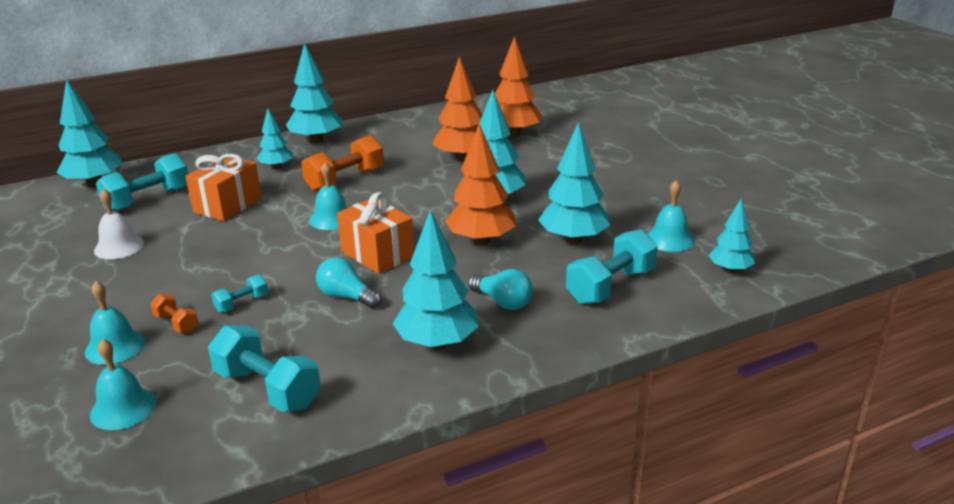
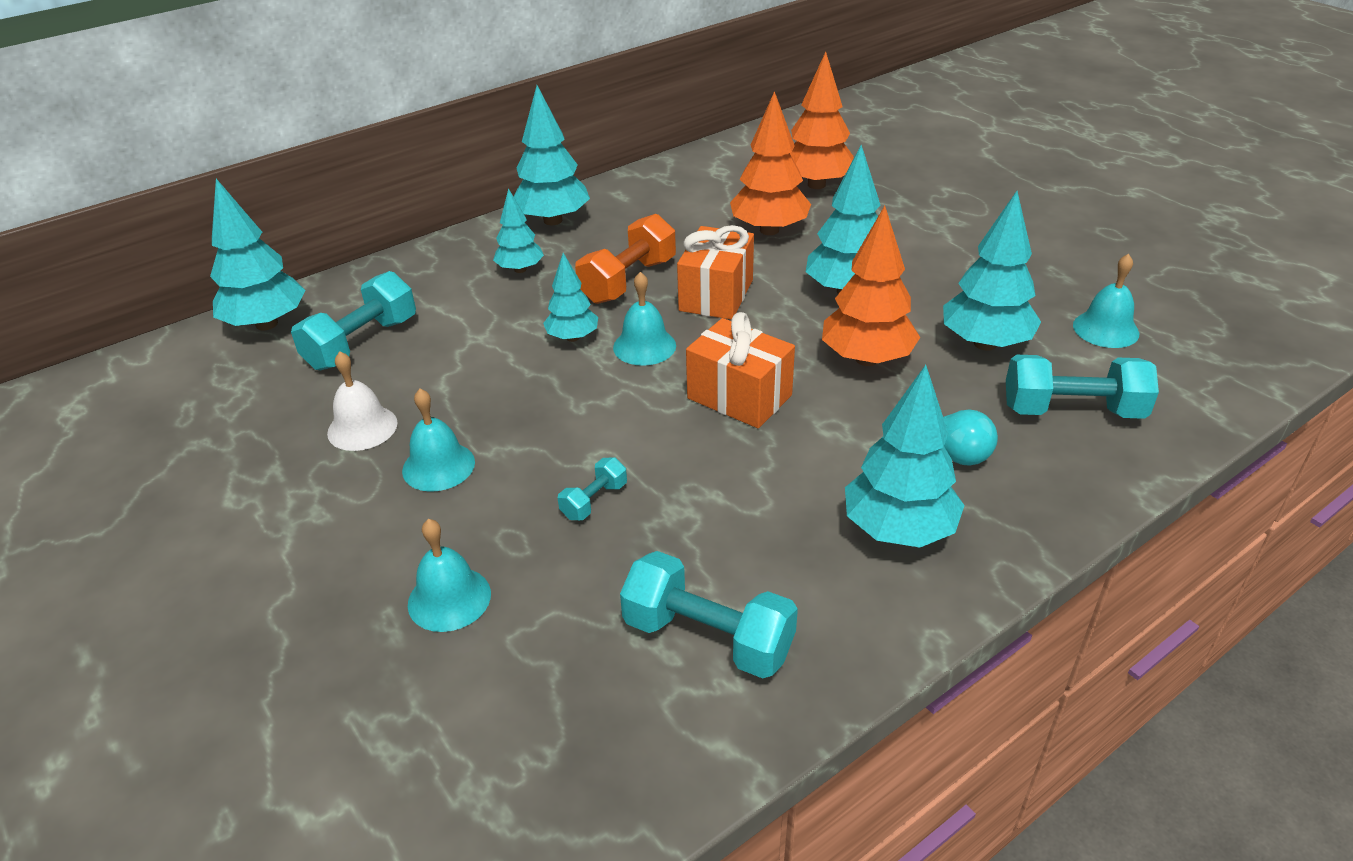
camera: 10 degrees left, 10 degrees up
(123, 408) = (519, 702): turquoise bell -> turquoise bell (438, 466)
(176, 323) = (518, 547): orange dumbbell -> none
(228, 205) = (484, 340): orange gift -> orange gift (716, 295)
(346, 297) = (735, 471): turquoise light bulb -> none
(610, 286) = (1072, 411): turquoise dumbbell -> turquoise dumbbell turned 60 degrees clockwise
(730, 270) = (1205, 367): turquoise tree -> turquoise tree (572, 337)

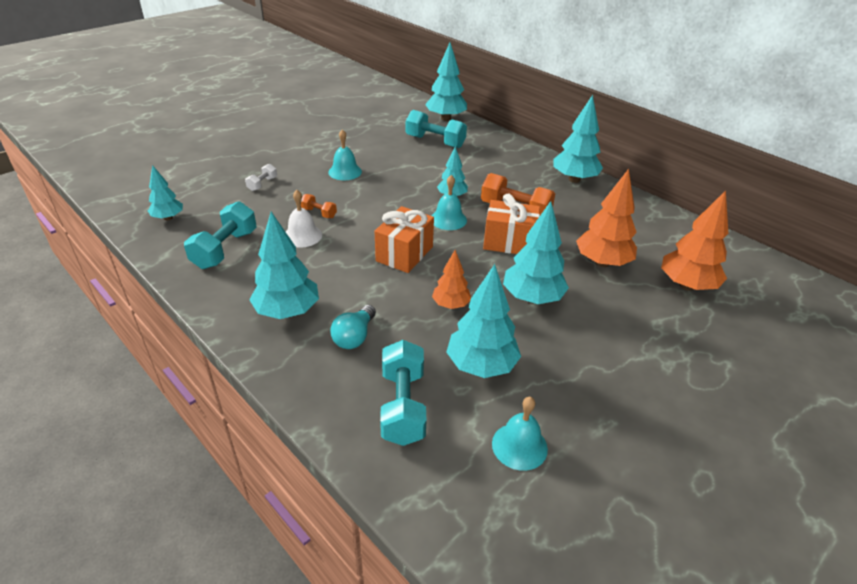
camera: 80 degrees right, 0 degrees up
(362, 428) = (371, 151): white bell -> white bell (302, 236)
(449, 598) = (262, 184): turquoise bell -> white dumbbell
(520, 269) = (515, 174): turquoise tree -> turquoise tree (168, 218)
(594, 501) = (319, 213): turquoise dumbbell -> orange dumbbell
(866, 359) = (451, 305): orange tree -> orange tree, size x0.60

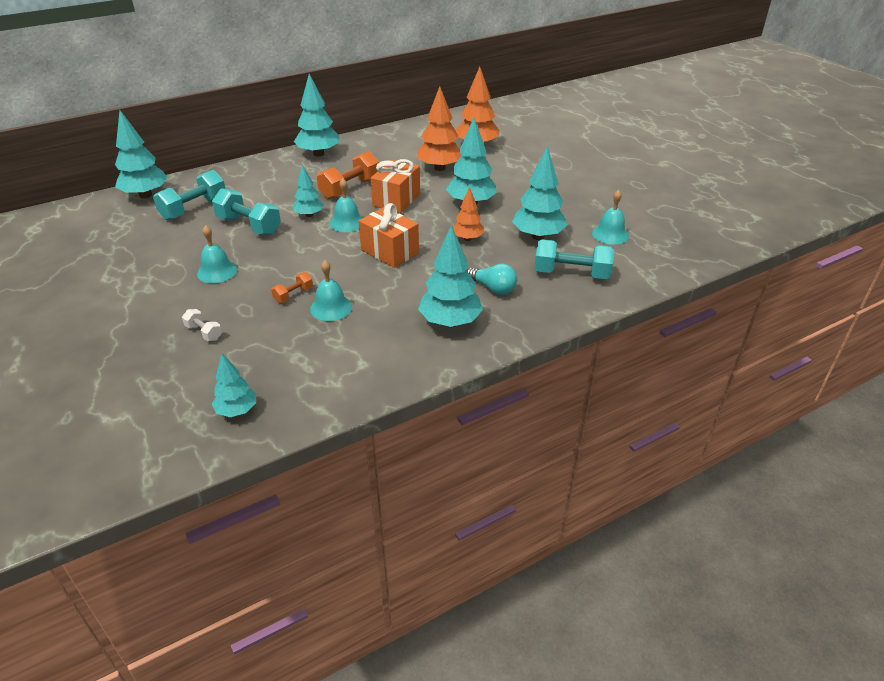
camera: 75 degrees left, 0 degrees up
(225, 249) = (330, 361): turquoise dumbbell -> turquoise dumbbell (249, 225)
(302, 236) = (331, 308): white bell -> turquoise bell

